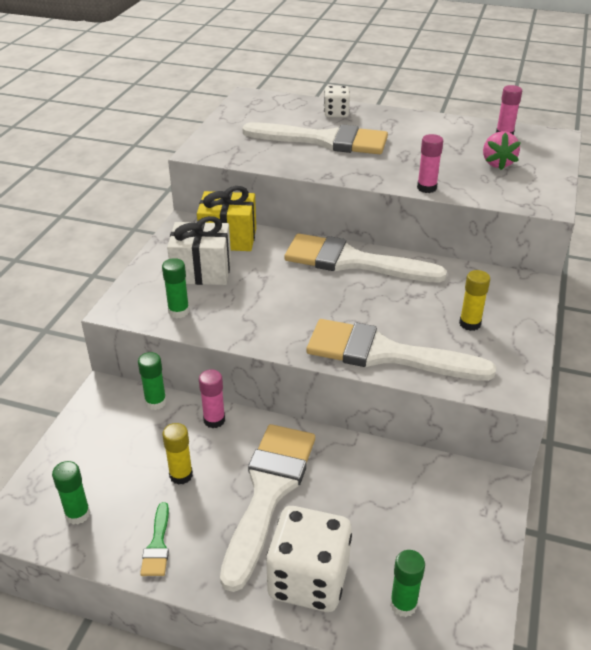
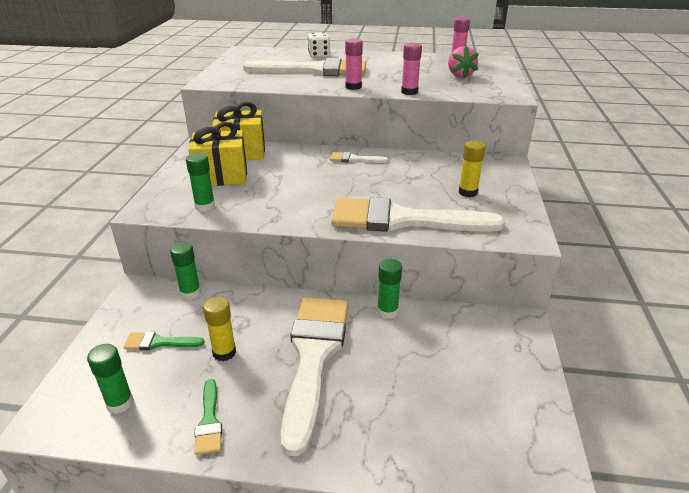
camera: 10 degrees left, 5 degrees down
(119, 455) = (159, 342): none -> green brush
(202, 271) = (221, 176): white gift -> yellow gift
(214, 420) = (249, 301): pink glue stick -> pink glue stick (353, 87)
(308, 579) = (372, 432): white dice -> none
(353, 261) = (354, 159): white brush -> white brush, size x0.41
(403, 604) = (471, 442): green glue stick -> green glue stick (387, 311)

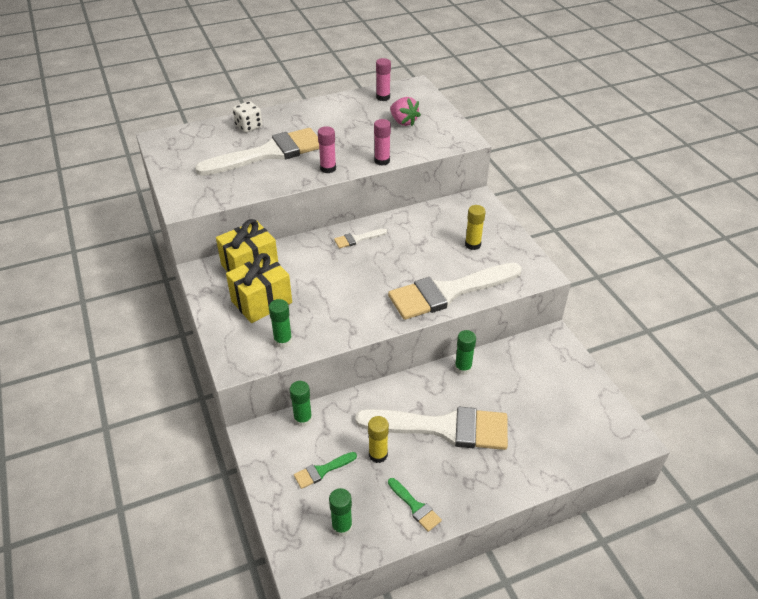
camera: 30 degrees left, 10 degrees up
(314, 357) = (443, 428): white brush -> white brush turned 120 degrees clockwise

